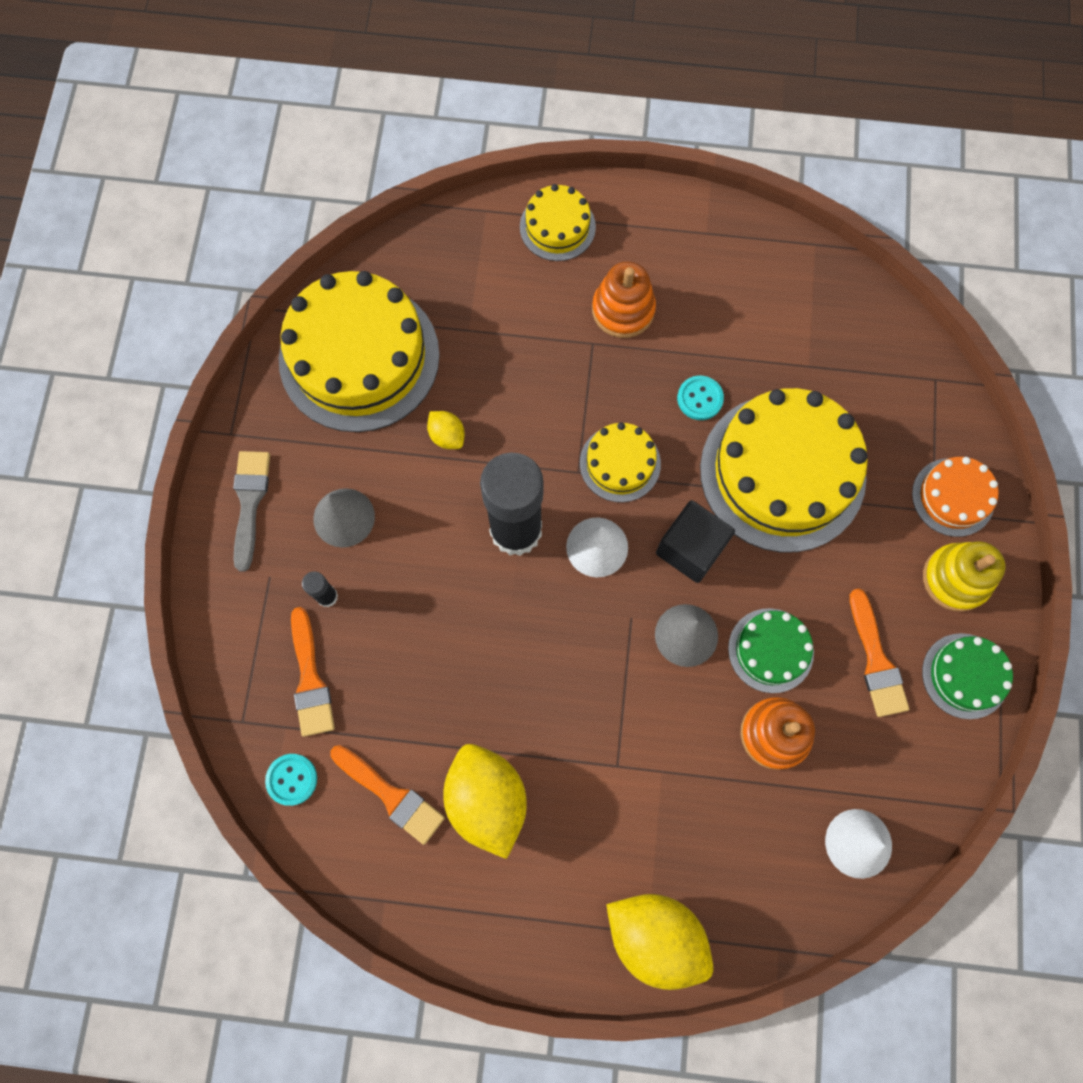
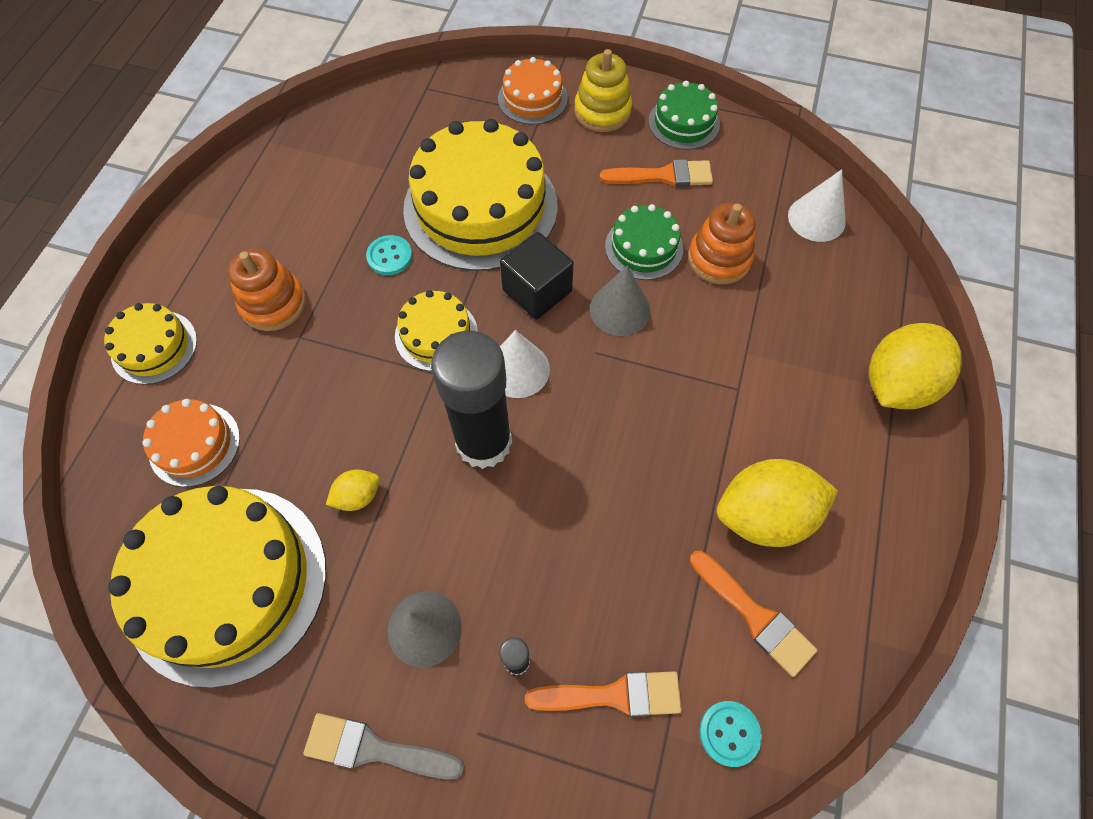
camera: 80 degrees left, 10 degrees down
(391, 796) = (755, 616): orange brush -> orange brush turned 90 degrees clockwise
(471, 292) = (194, 444): none -> orange cake

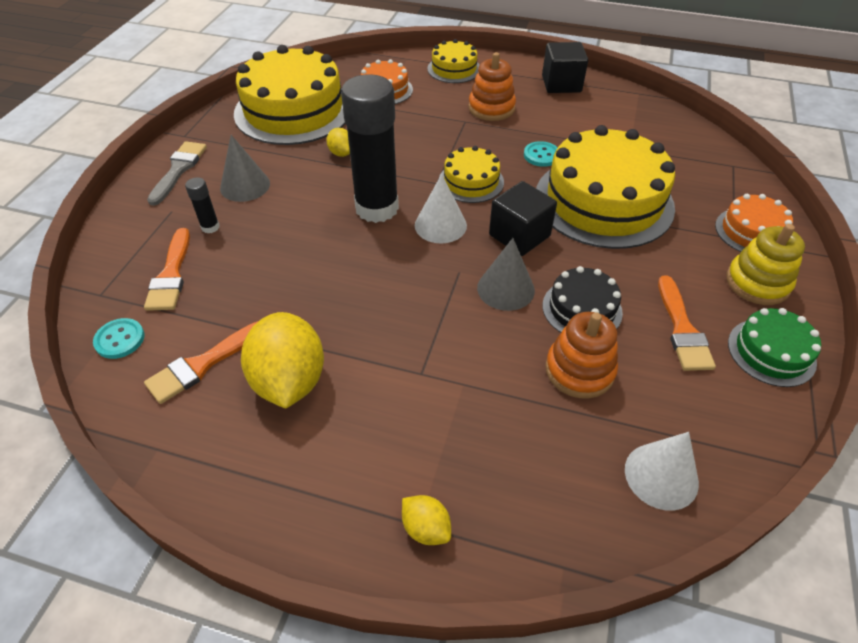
camera: 90 degrees right, 15 degrees down
(229, 218) = (561, 84): none -> black cube
(644, 247) = (582, 309): green cake -> black cake
(896, 384) = (426, 528): yellow lemon -> yellow lemon, size x0.48

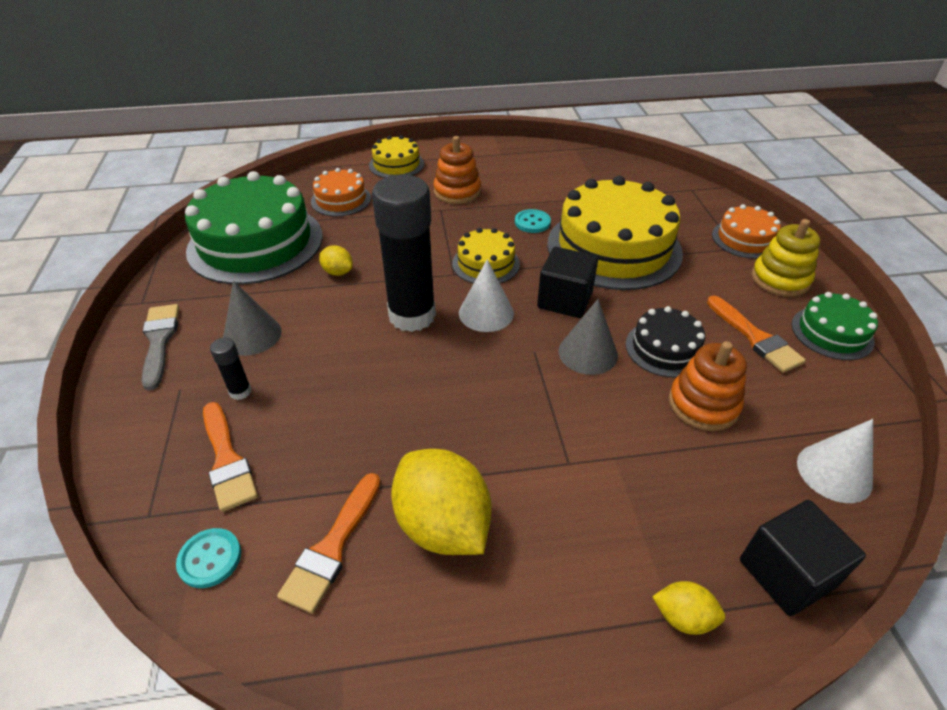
camera: 25 degrees left, 5 degrees down
(293, 110) = (255, 243): yellow cake -> green cake
(561, 84) = (504, 156): black cube -> black cube (786, 573)

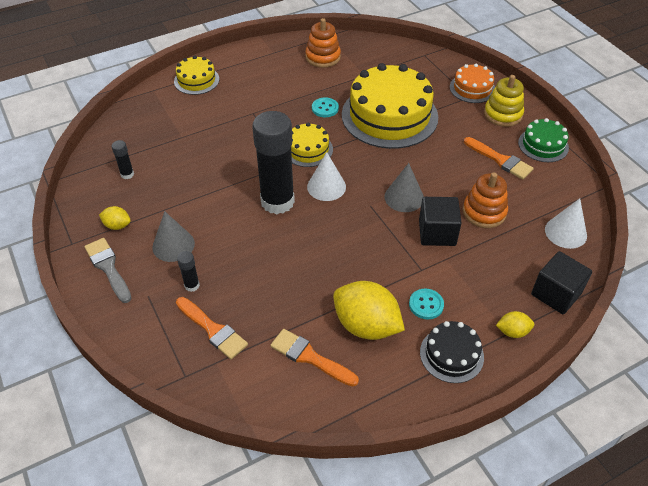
camera: 20 degrees left, 5 degrees up
(210, 559) = (241, 386): turquoise button -> turquoise button (426, 305)
(255, 243) = (127, 174): green cake -> black glue stick
(332, 547) = (310, 357): orange brush -> orange brush turned 120 degrees clockwise
(338, 272) = (205, 182): yellow lemon -> yellow lemon (117, 225)
(341, 200) = (171, 122): orange cake -> none
(457, 192) = (257, 94): orange stacking toy -> orange stacking toy (323, 57)
(565, 300) = (374, 164): black cube -> black cube (437, 233)
(665, 348) = (449, 182): black cake -> black cake (451, 354)

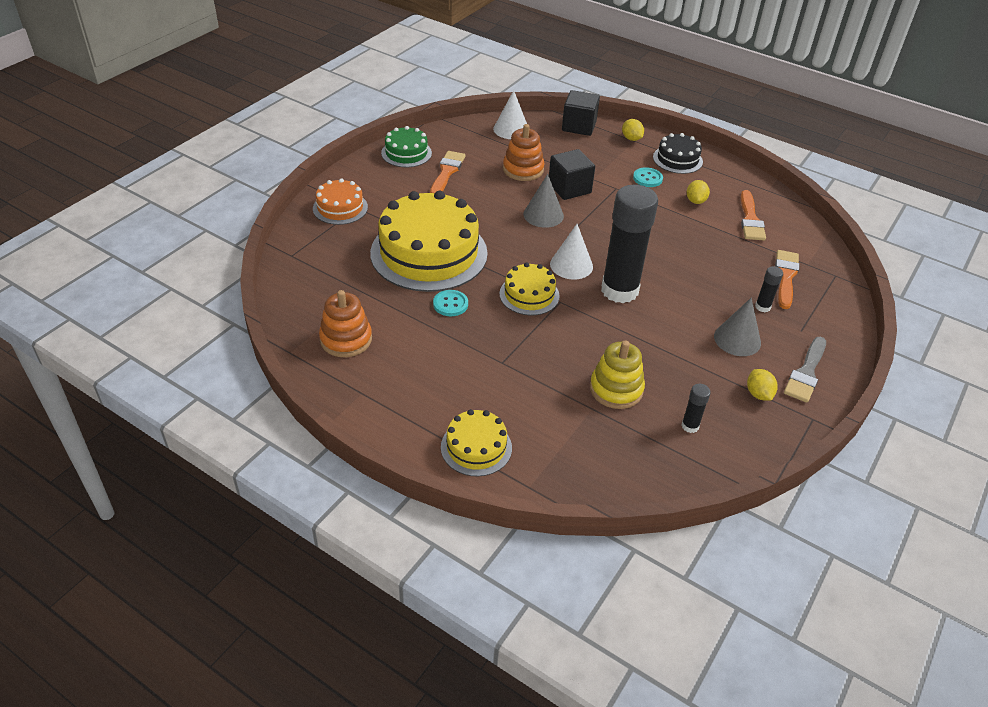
camera: 120 degrees left, 5 degrees down
(366, 325) = (695, 201): yellow lemon -> yellow lemon, size x0.48
(503, 114) = (374, 181): yellow stacking toy -> yellow stacking toy (616, 389)

